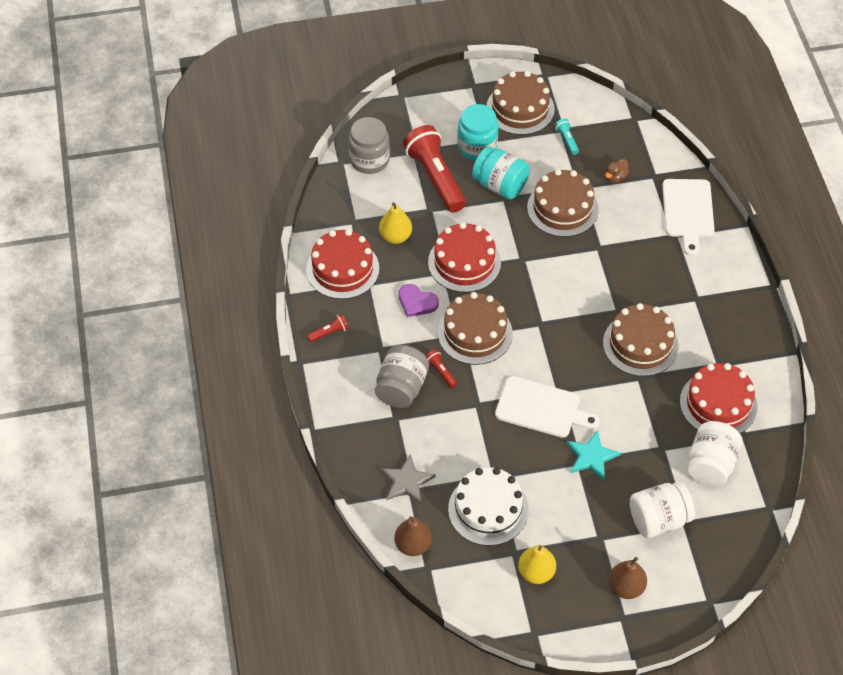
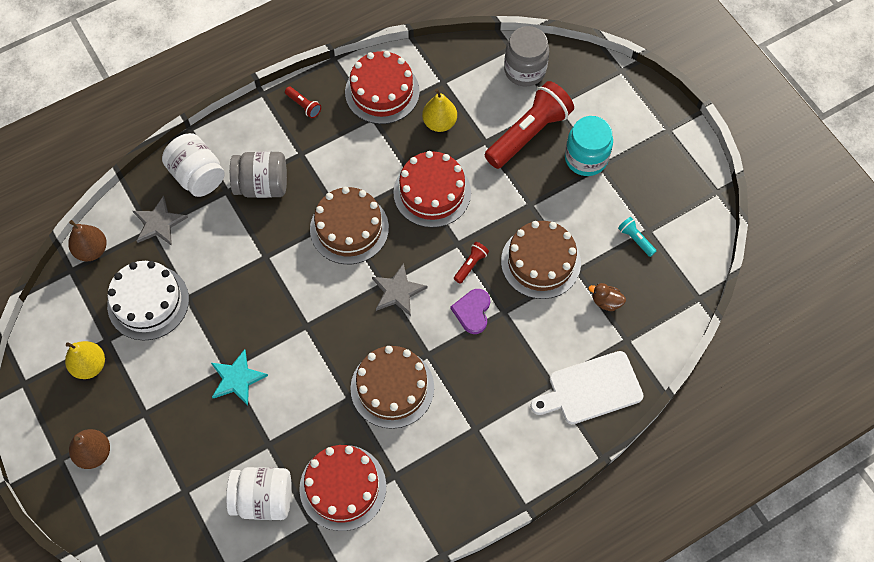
camera: 70 degrees right, 10 degrees up
(417, 302) = (367, 166): purple heart -> purple heart (472, 311)
(440, 372) = (292, 213): red flashlight -> red flashlight (470, 265)
(500, 185) = (545, 194): turquoise jar -> none
(520, 108) = (657, 182): brown cake -> none
(541, 408) = (279, 316): white cutting board -> none
(551, 315) = (398, 291): none -> grey star
(567, 140) = (635, 239): turquoise flashlight -> turquoise flashlight turned 90 degrees counterclockwise
(658, 520) = (181, 464): white jar -> white jar (197, 176)

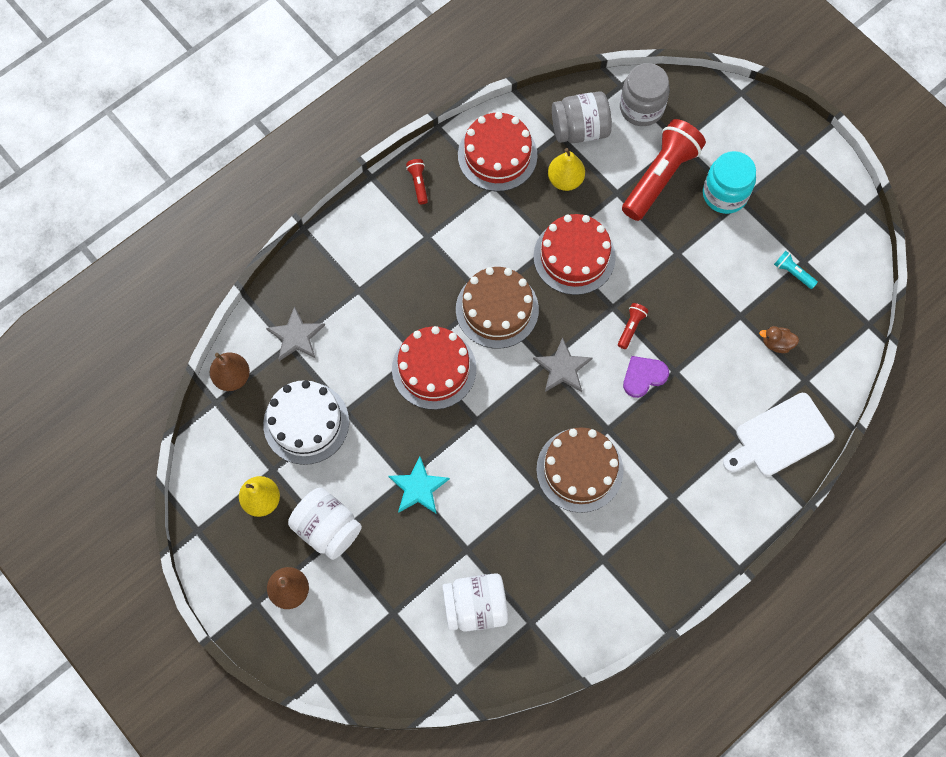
camera: 10 degrees left, 5 degrees up
(197, 176) = (324, 278): white jar -> white jar (327, 528)
(262, 185) = (395, 278): grey jar -> grey jar (580, 130)
(304, 105) = (418, 183): red flashlight -> red flashlight turned 135 degrees counterclockwise
(343, 487) = (553, 581): red cake -> red cake (434, 369)
(472, 311) = (643, 376): purple heart -> purple heart turned 60 degrees clockwise
(540, 262) = (701, 312): brown cake -> none

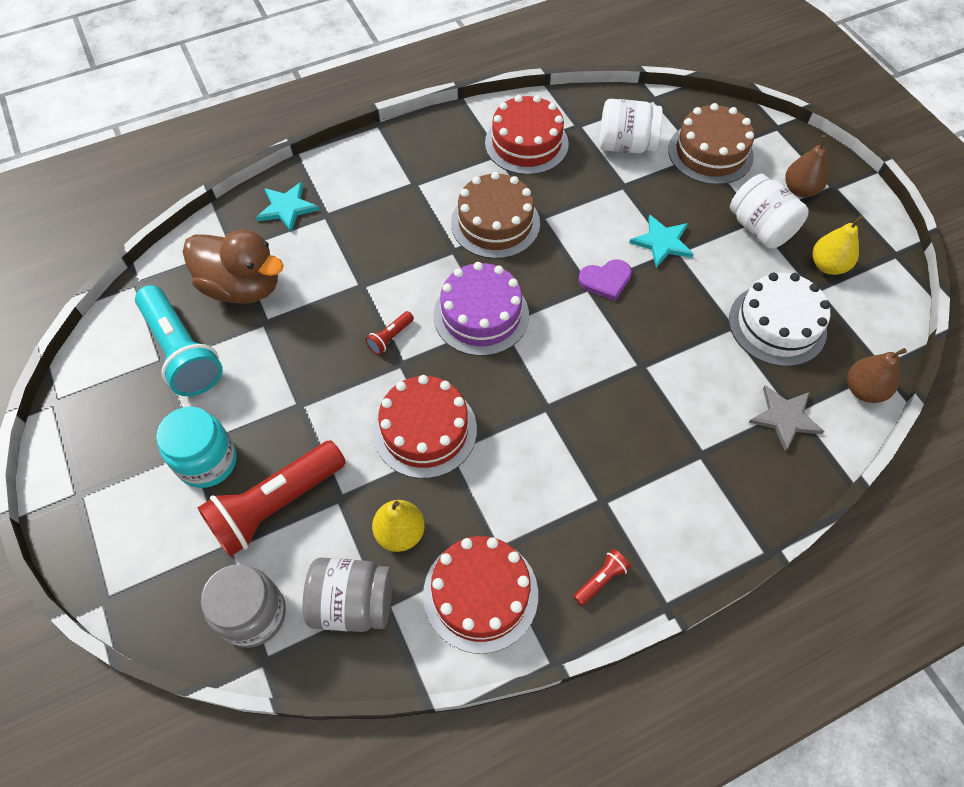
camera: 165 degrees left, 10 degrees down
(418, 183) = (601, 579): red flashlight -> red flashlight turned 135 degrees counterclockwise
(434, 369) = (625, 346): red cake -> red cake (526, 143)
(497, 309) = (536, 392): brown cake -> brown cake (710, 153)
(562, 368) = (481, 315): grey star -> purple cake
(643, 376) = (397, 288): purple heart -> purple heart (606, 280)
(776, 343) = (242, 287): brown duck -> brown duck, size x2.47
(780, 436) = (287, 208): white cutting board -> turquoise star
(793, 273) = (182, 351): turquoise flashlight -> turquoise flashlight, size x2.38

